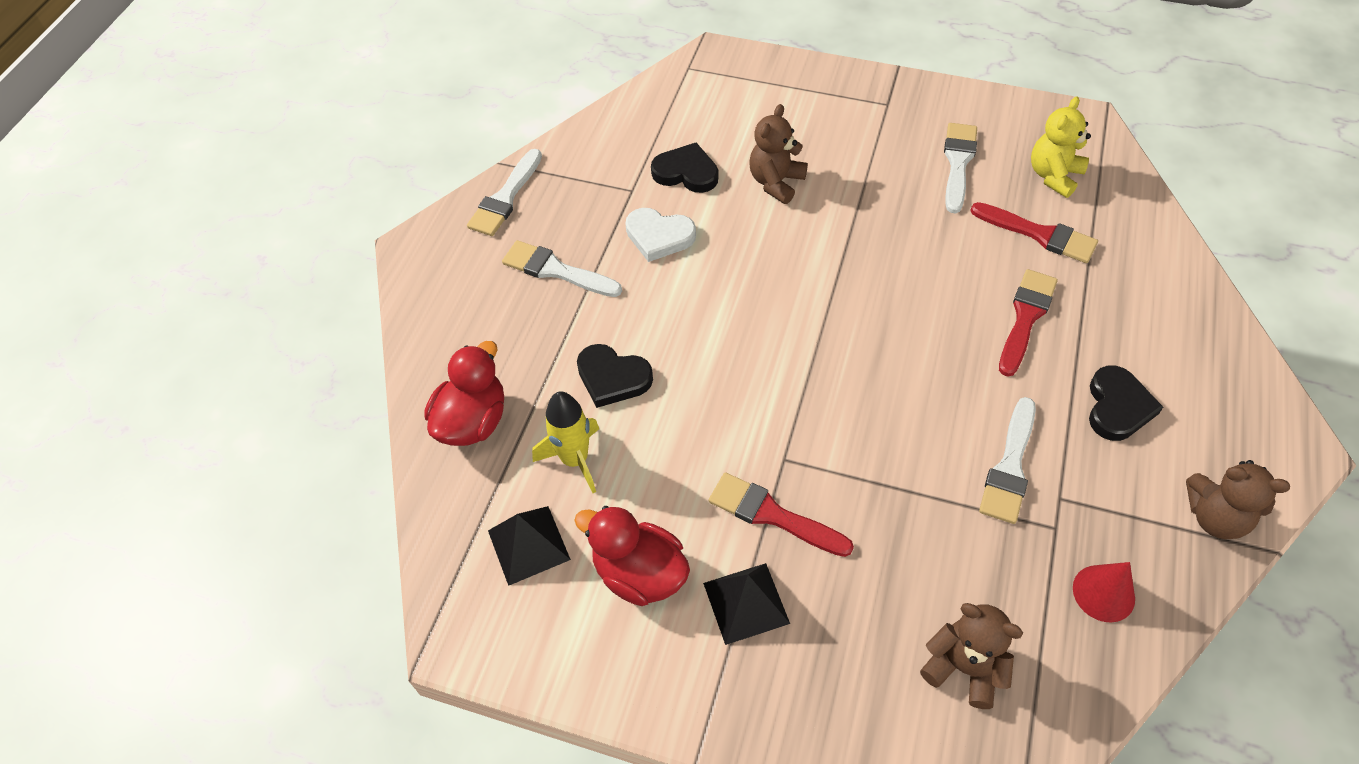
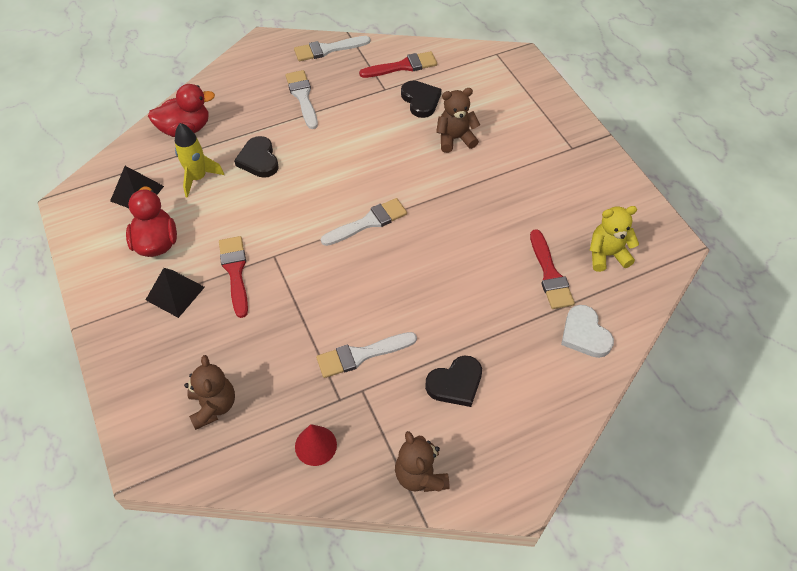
camera: 45 degrees right, 0 degrees up
(659, 236) = (365, 118): white heart -> white heart (585, 334)
(958, 163) = (563, 205): white brush -> white brush (368, 222)
(1025, 317) = (477, 303): red brush -> red brush (402, 66)

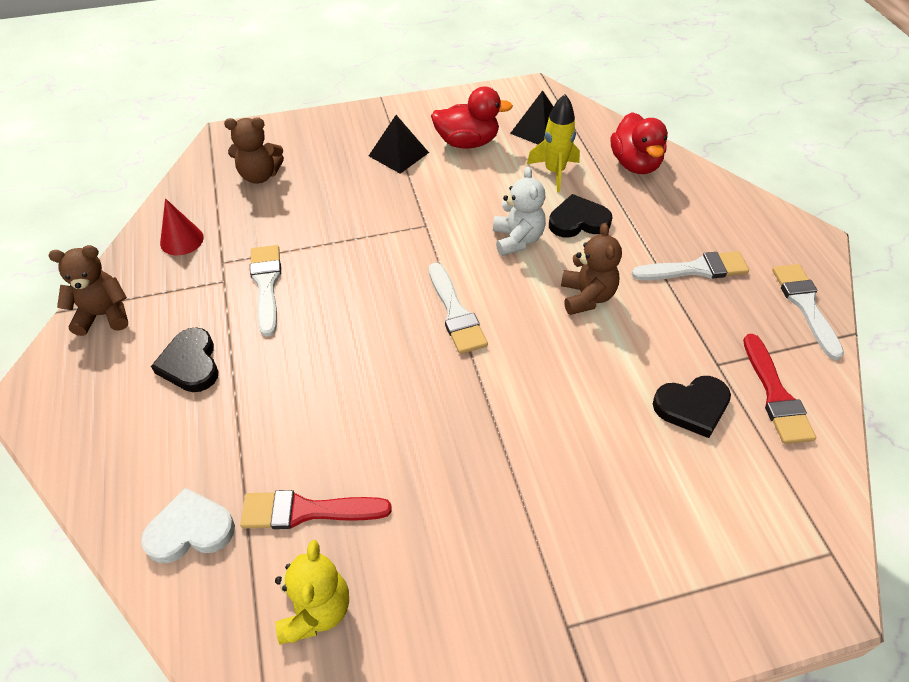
camera: 100 degrees right, 5 degrees down
(235, 272) = (412, 195): red brush -> none
(284, 194) = (517, 240): none -> white teddy bear
(455, 139) = (602, 439): brown teddy bear -> brown teddy bear (586, 297)

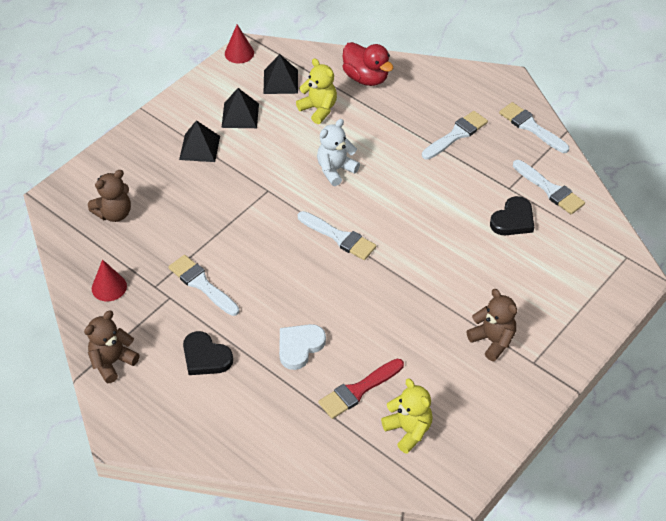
camera: 35 degrees left, 0 degrees up
(190, 530) = (304, 437): white heart -> white heart (299, 347)
(467, 142) = (240, 115): red duck -> black pyramid
(517, 240) = (335, 170): white teddy bear -> white teddy bear turned 90 degrees counterclockwise
(520, 88) = (239, 53): none -> red cone
(554, 172) = (318, 109): yellow rocket -> yellow teddy bear
(578, 221) = (362, 137): black heart -> none
(586, 297) = (408, 186): brown teddy bear -> brown teddy bear (492, 341)
(776, 395) = (550, 189): red brush -> white brush

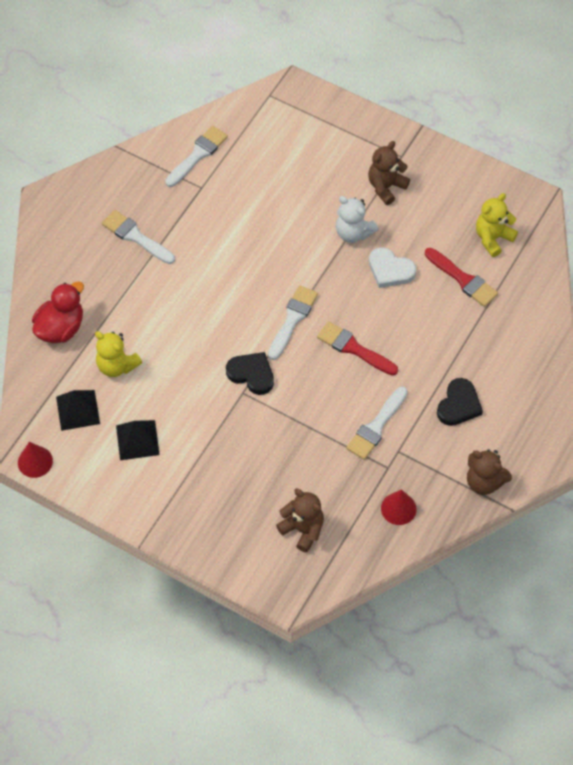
camera: 100 degrees left, 10 degrees up
(199, 147) = (193, 469): black pyramid -> none
(294, 280) = (353, 348): none -> red brush
(299, 347) = (428, 331): white heart -> white heart (390, 270)
(318, 109) = (117, 365): yellow teddy bear -> yellow teddy bear turned 90 degrees counterclockwise
(335, 170) = (204, 336): white teddy bear -> white teddy bear (353, 233)
(513, 220) = (242, 181): black heart -> black heart (251, 374)
(531, 127) = (114, 175): white brush -> none

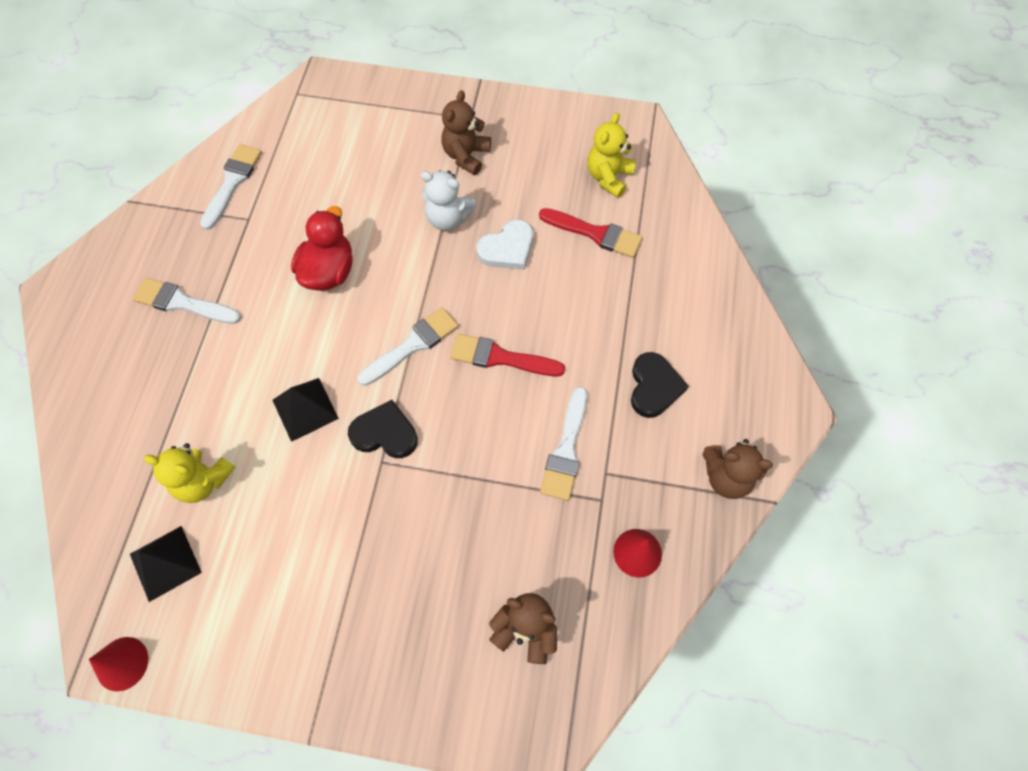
camera: 20 degrees left, 5 degrees up
(61, 328) = (113, 454): red duck -> red duck (329, 271)
(137, 440) = (260, 578): black pyramid -> black pyramid (305, 409)
(292, 319) = (412, 345): white brush -> white brush turned 45 degrees clockwise
(390, 270) = (507, 248): white heart -> white heart turned 45 degrees counterclockwise

